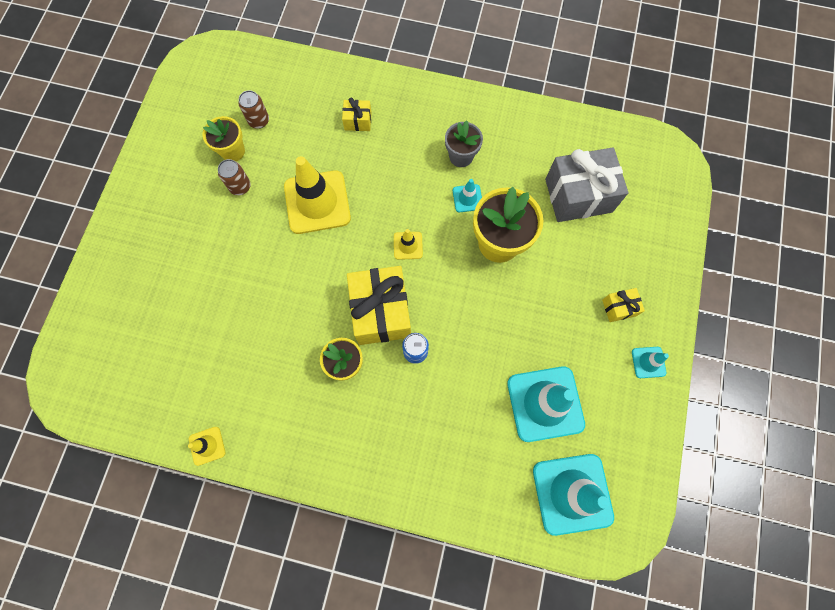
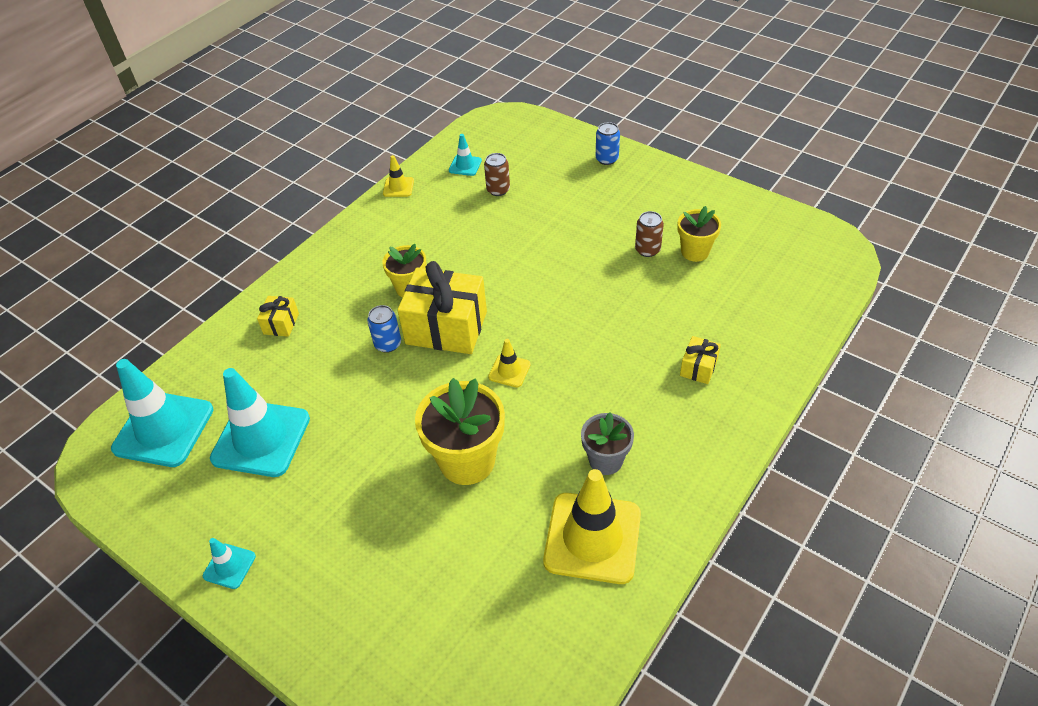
camera: 115 degrees right, 25 degrees down
(118, 256) = (607, 159): none -> blue can
(259, 121) = (729, 279): brown can -> brown can (498, 190)
(317, 202) = (601, 306): yellow traffic cone -> yellow traffic cone (592, 538)
(467, 198) = (542, 448): turquoise traffic cone -> turquoise traffic cone (465, 165)
(578, 195) = (487, 582): grey gift -> none
(619, 307) = (312, 563): yellow gift -> yellow gift (281, 323)

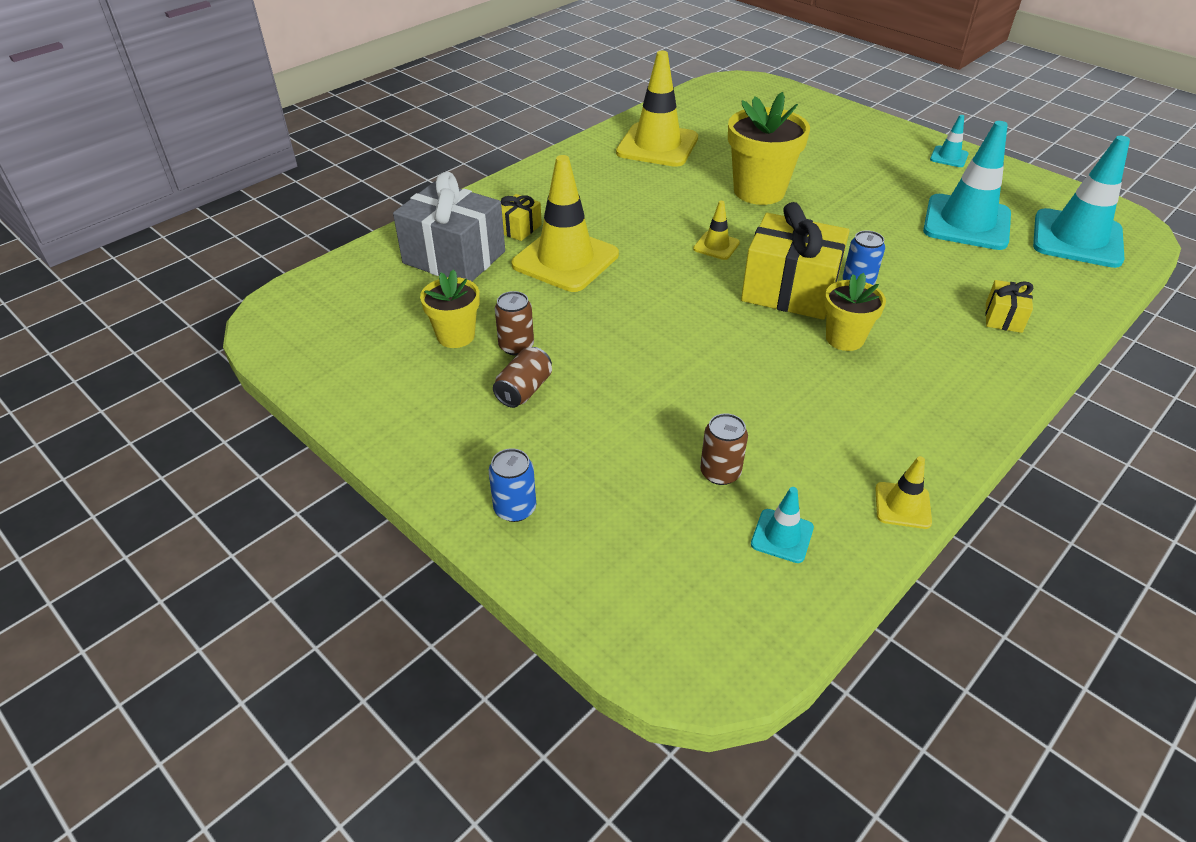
camera: 175 degrees left, 5 degrees down
(605, 460) = (634, 180): grey flower pot -> none
(629, 220) = (524, 390): none -> brown can
(641, 335) = (565, 260): none -> yellow traffic cone
(739, 324) = (454, 257): none -> grey gift

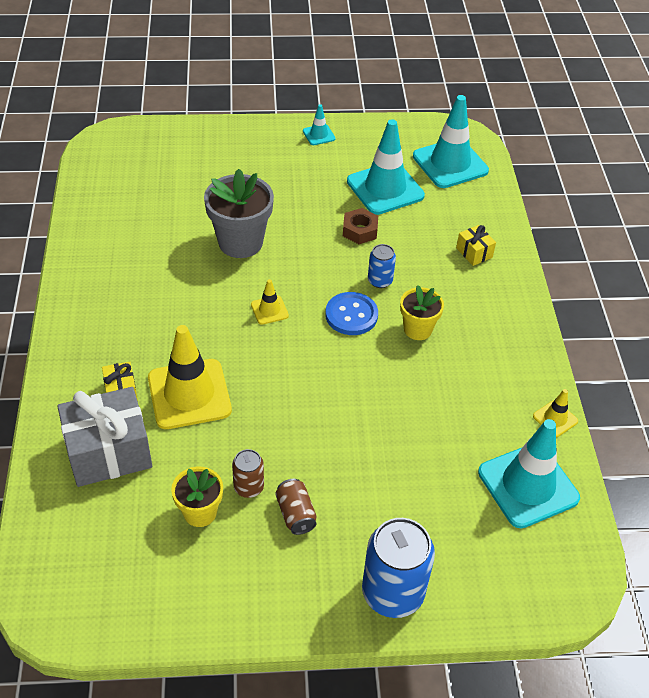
camera: 50 degrees left, 5 degrees up
(515, 508) = (392, 592): blue can -> blue can, size x1.94
(657, 145) = (121, 244): yellow traffic cone -> none
(720, 472) = (460, 474): brown can -> none
(759, 191) = (240, 242): yellow flower pot -> grey flower pot
(782, 536) = (528, 485): turquoise traffic cone -> turquoise traffic cone, size x2.17
(789, 291) = (351, 315): yellow gift -> blue button
(891, 238) = (360, 230): none -> brown nut

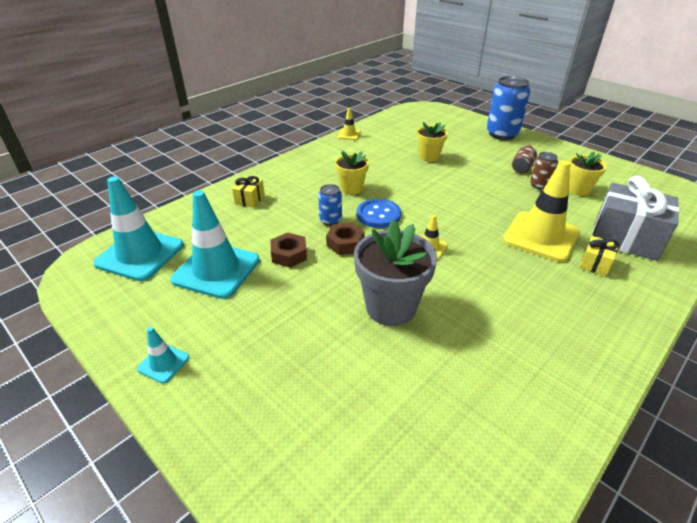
camera: 130 degrees left, 10 degrees down
(336, 268) = (345, 243): none -> brown nut
(415, 447) = (429, 157): none -> yellow flower pot
(528, 485) = (398, 128): turquoise traffic cone -> none

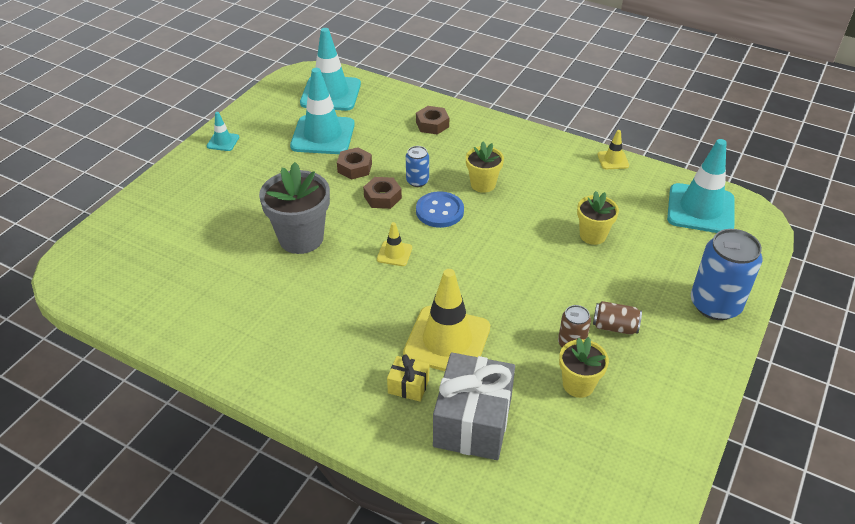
camera: 75 degrees right, 5 degrees up
(250, 199) = (432, 124): yellow gift -> brown nut
(413, 119) = (700, 209): none -> turquoise traffic cone

